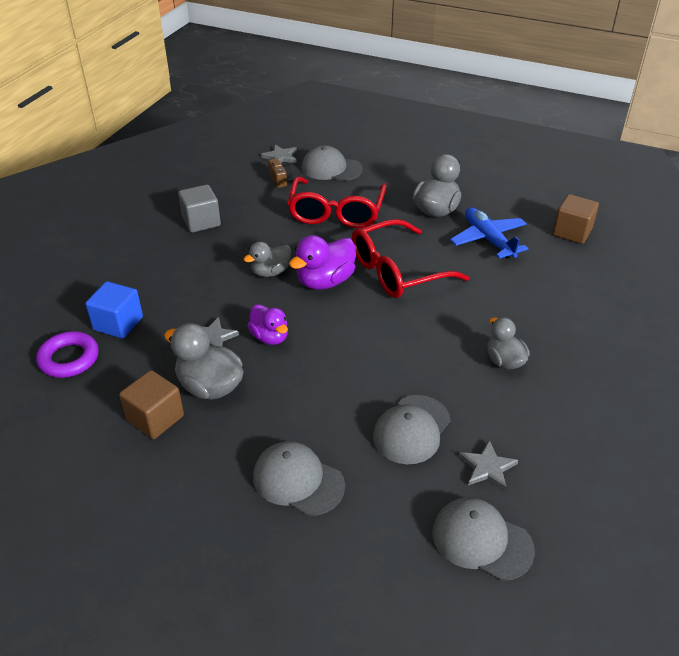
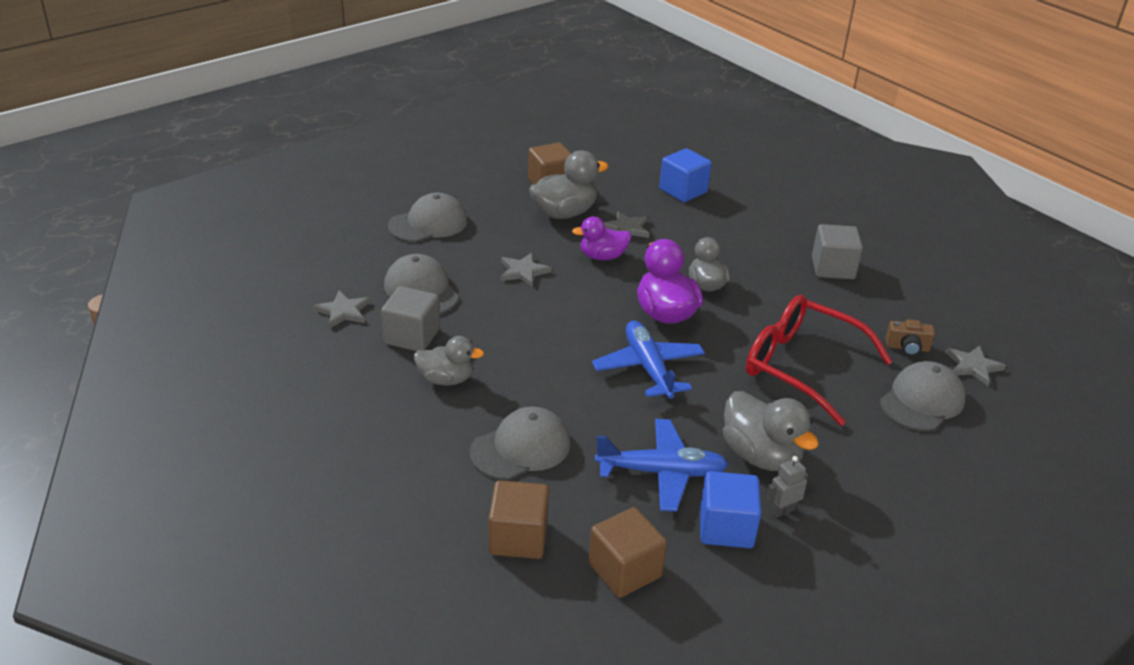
camera: 115 degrees right, 5 degrees down
(69, 359) = (653, 163): purple ring -> none
(330, 376) = (523, 271): none -> grey star
(397, 271) = (648, 368): red glasses -> blue plane
(472, 195) = (782, 511): none -> grey robot
(476, 404) = (411, 336): none -> grey cube
(481, 540) = (289, 280): grey cap -> grey cap (521, 448)
(504, 209) = (726, 528): none -> blue cube
(596, 274) = (518, 538): none -> brown cube

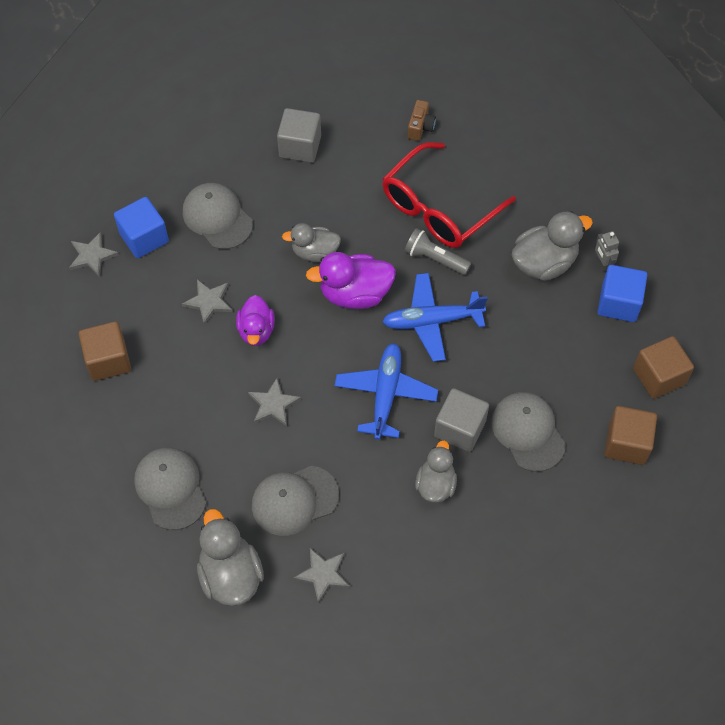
camera: 80 degrees left, 25 degrees up
(411, 336) = (369, 511): grey cube -> grey cube (460, 428)
(564, 213) = (170, 354): grey duck -> grey duck (230, 575)
(661, 472) = (560, 334): blue plane -> blue plane (385, 394)
(731, 366) = (435, 259): none -> grey flashlight
(922, 401) = (487, 138): grey cap -> grey cap (217, 217)
(973, 366) = (448, 91): grey star -> grey star (92, 255)

